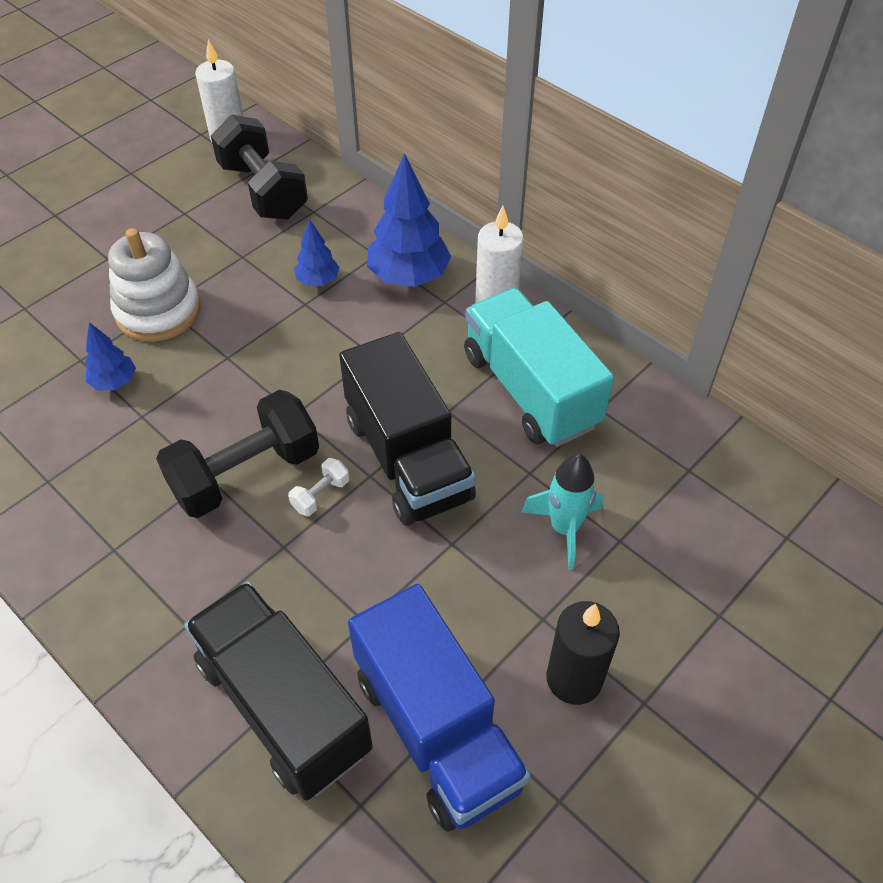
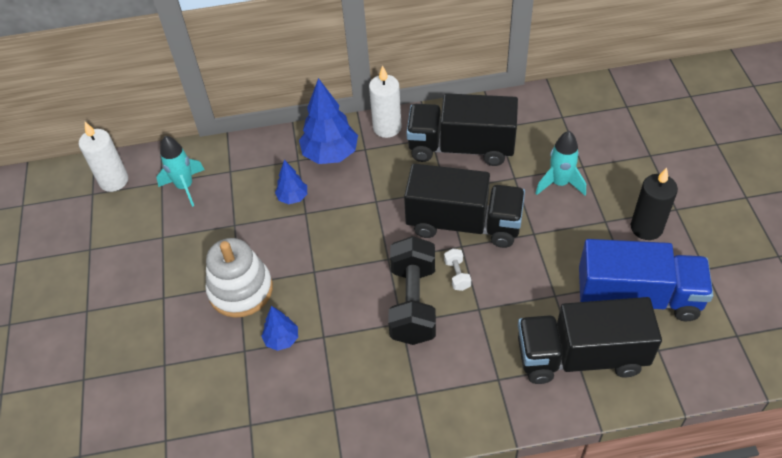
camera: 50 degrees left, 0 degrees up
(263, 191) = (185, 187): black dumbbell -> turquoise rocket
(530, 390) = (461, 147): turquoise truck -> black truck

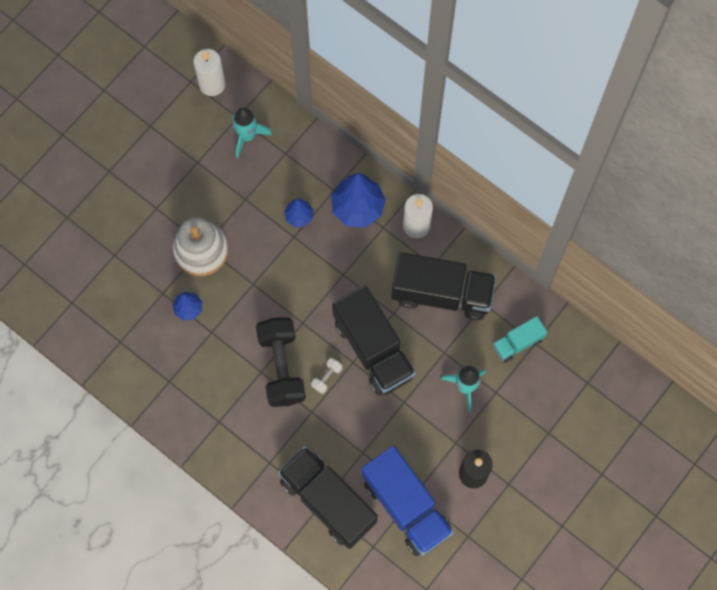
camera: 45 degrees right, 20 degrees up
(413, 303) = (281, 367): black dumbbell -> black dumbbell turned 60 degrees counterclockwise
(461, 147) = (441, 293): black truck -> black truck turned 135 degrees clockwise
(552, 127) = (518, 343): none -> turquoise truck

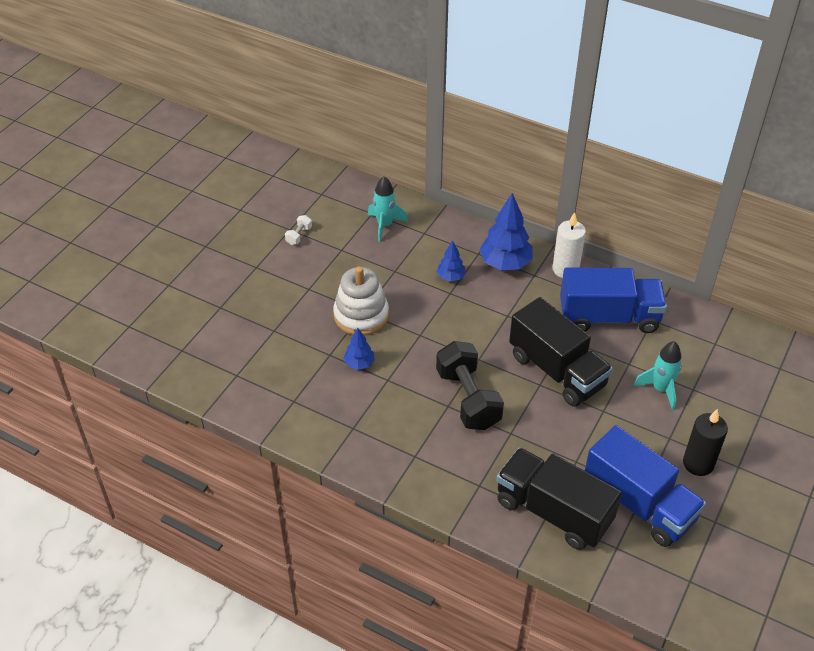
camera: 10 degrees left, 25 degrees down
(212, 84) = (342, 193): white candle -> none
(327, 377) = (517, 401): white dumbbell -> white dumbbell (299, 235)
(441, 293) = (608, 317): black truck -> blue truck
(518, 343) = (698, 346): turquoise truck -> none

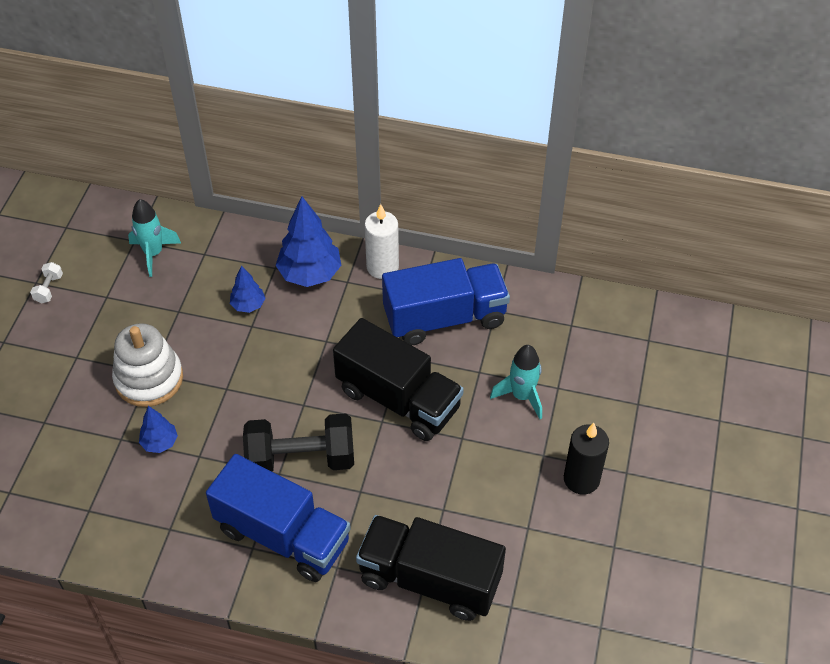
camera: 15 degrees left, 5 degrees up
(468, 399) = (301, 459): black dumbbell -> black dumbbell turned 60 degrees counterclockwise
(638, 503) = (525, 545): blue truck -> blue truck (283, 535)

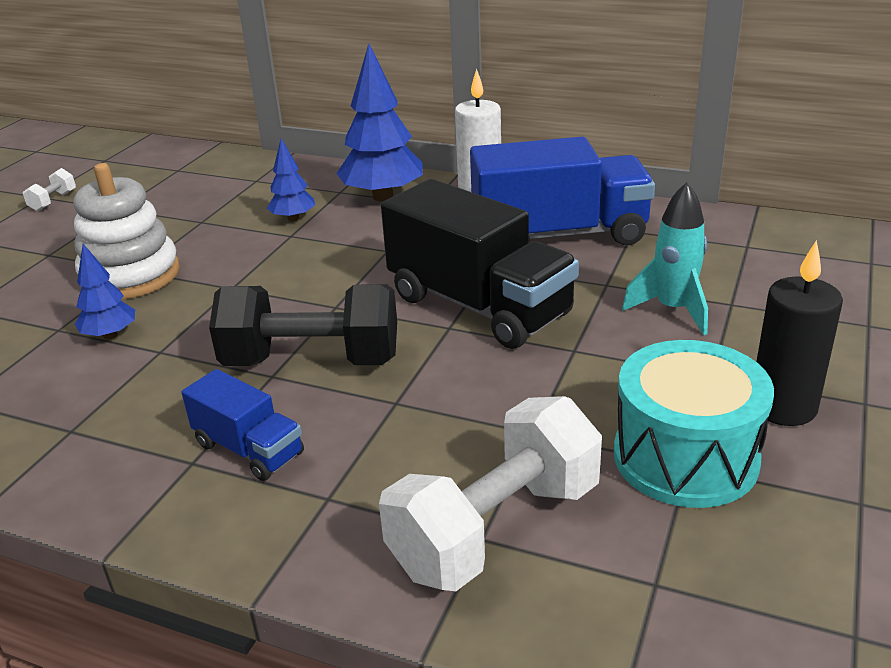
camera: 10 degrees right, 20 degrees down
(153, 254) = (194, 179): turquoise rocket -> none
(283, 535) = (249, 449): blue truck -> blue truck, size x0.51
(430, 580) = (495, 528): black truck -> white dumbbell
(527, 522) = (685, 457): none -> turquoise drum

